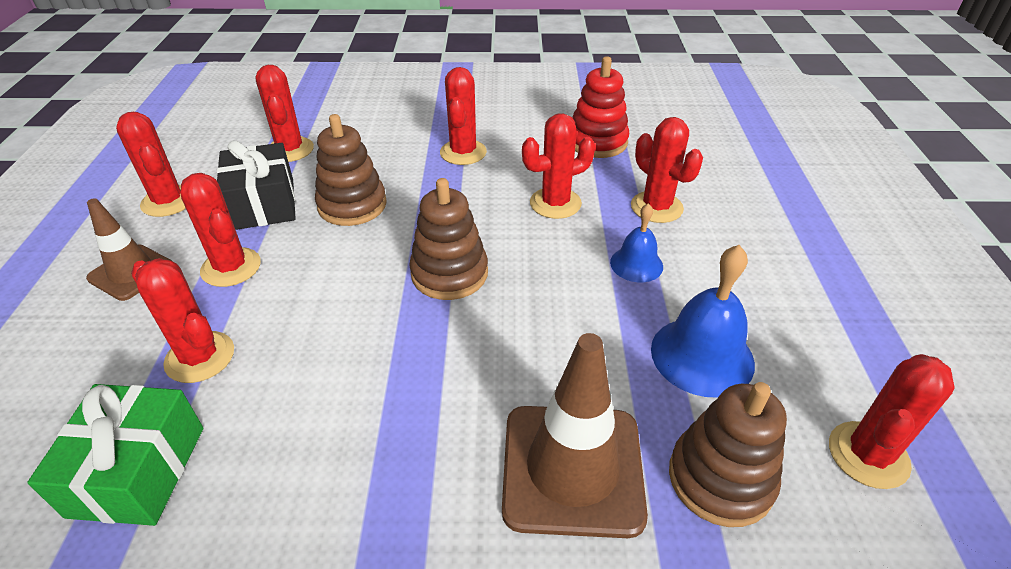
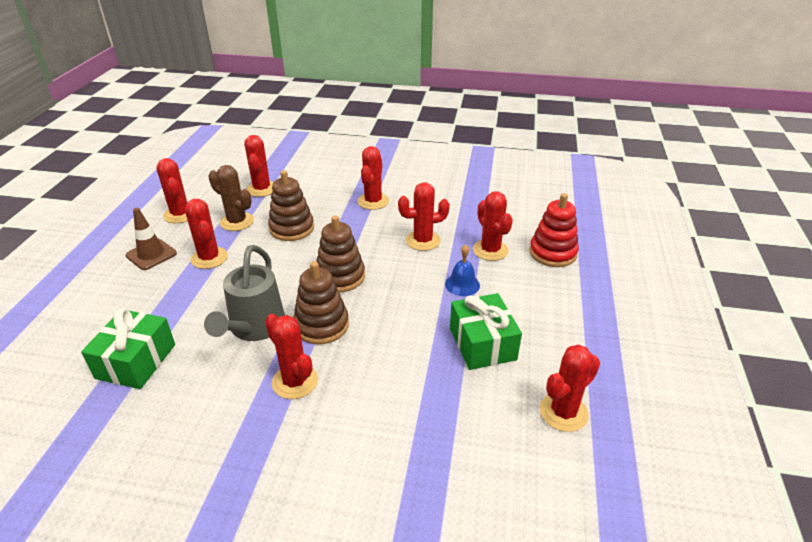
camera: 10 degrees right, 5 degrees down
(200, 357) = (181, 307): red cactus -> red cactus (295, 381)
(263, 204) = (237, 222): black gift -> brown cactus
(334, 379) = (254, 328): none -> grey watering can
(572, 469) = (378, 394): brown traffic cone -> none
(597, 142) = (466, 203): red stacking toy -> red stacking toy (552, 253)
(702, 355) = (482, 343): blue bell -> green gift
(720, 478) = (465, 411): brown stacking toy -> brown stacking toy (321, 325)

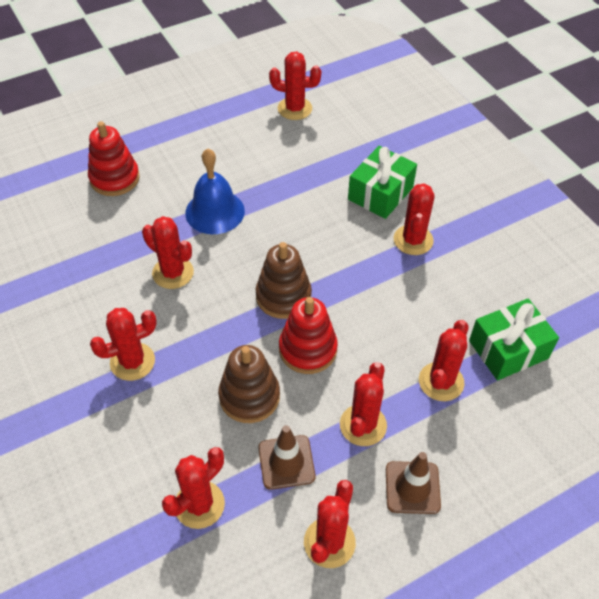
camera: 130 degrees left, 15 degrees up
(237, 222) = (286, 462): brown cactus -> brown traffic cone
(254, 328) = (399, 304): grey watering can -> none
(287, 265) = (308, 349): none -> red stacking toy
(321, 325) = (350, 265): brown stacking toy -> none
(462, 284) = (215, 211): blue bell -> blue bell, size x1.67
(482, 343) = (273, 168): green gift -> green gift (380, 193)
(490, 250) = (146, 218): red cactus -> red cactus (441, 382)

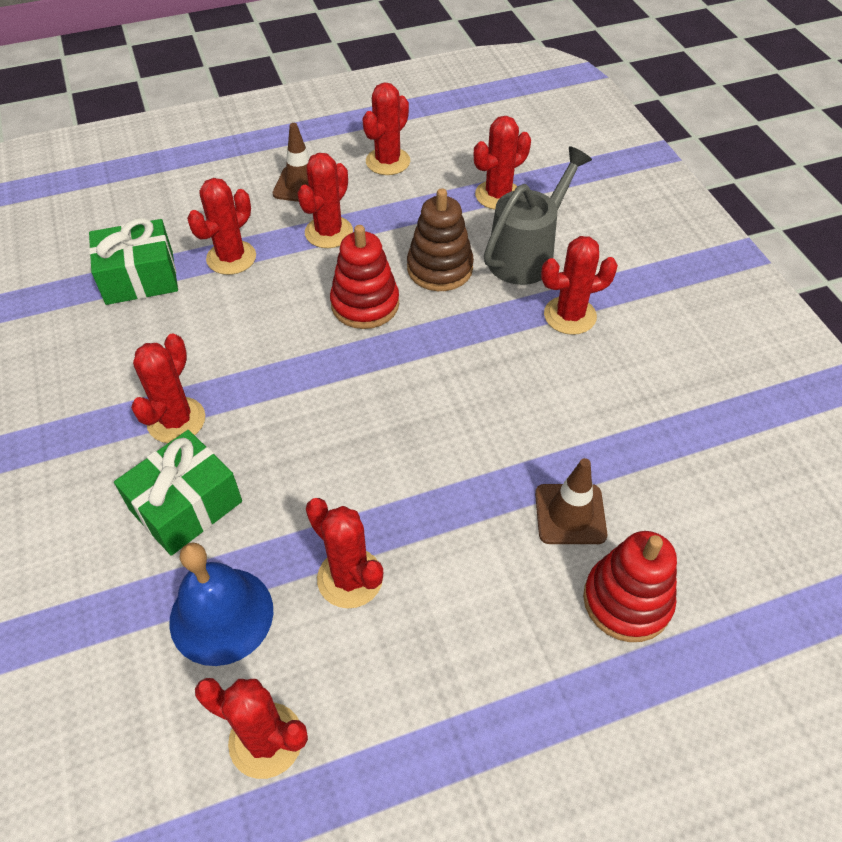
camera: 170 degrees left, 0 degrees up
(168, 425) = (527, 254): none -> grey watering can
(173, 273) = (523, 416): red cactus -> red cactus (350, 578)
(215, 211) = (456, 508): blue bell -> blue bell (221, 615)
(283, 296) = (379, 366): brown stacking toy -> none
(286, 462) = (412, 214): brown traffic cone -> brown traffic cone (570, 514)

